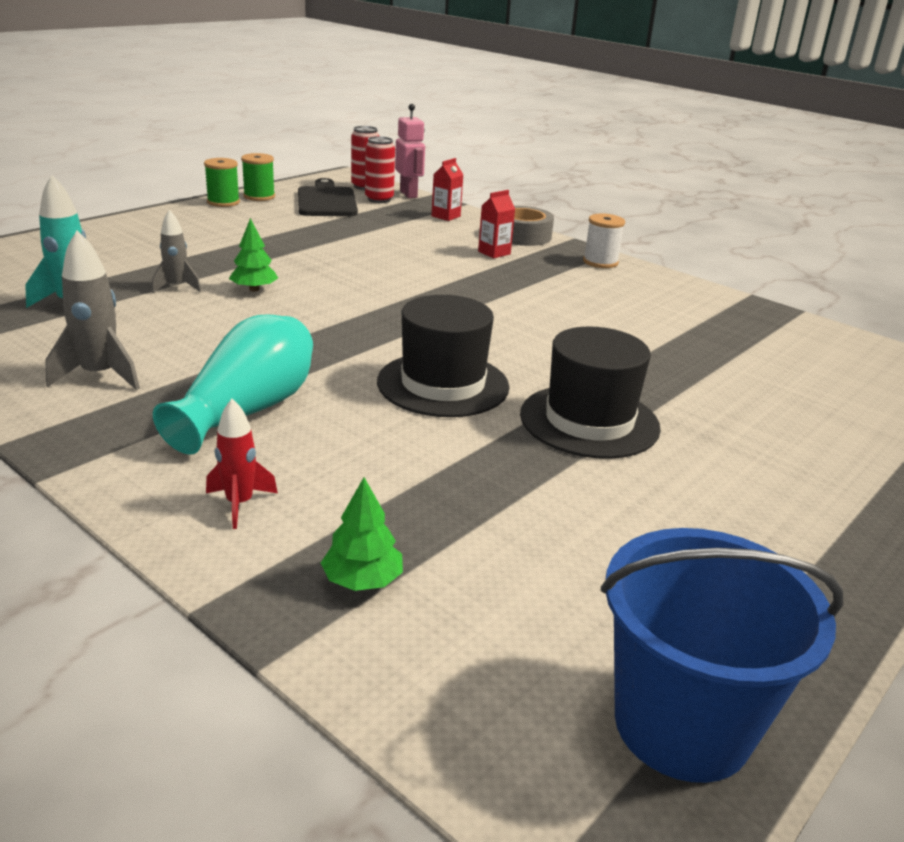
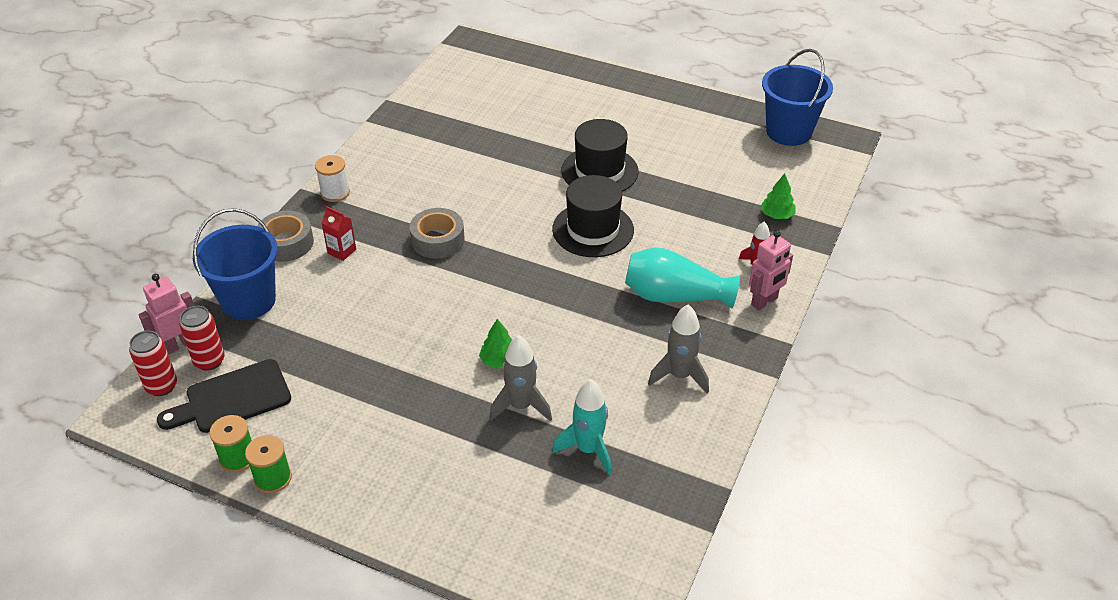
camera: 105 degrees left, 15 degrees up
(151, 485) = (764, 301): none -> pink robot
(177, 287) = (521, 406): grey rocket -> grey rocket, size x1.54
(446, 216) = (248, 300): red carton -> blue bucket
(484, 293) = (438, 240): none -> grey tape

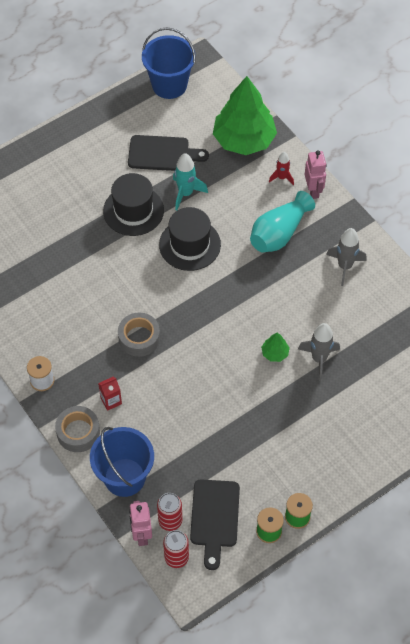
camera: 60 degrees left, 15 degrees up
(588, 449) = (372, 341): turquoise rocket -> turquoise rocket (185, 193)
(693, 162) = (162, 154): none -> black cutting board
(777, 215) = (244, 140): green tree -> green tree, size x2.48

